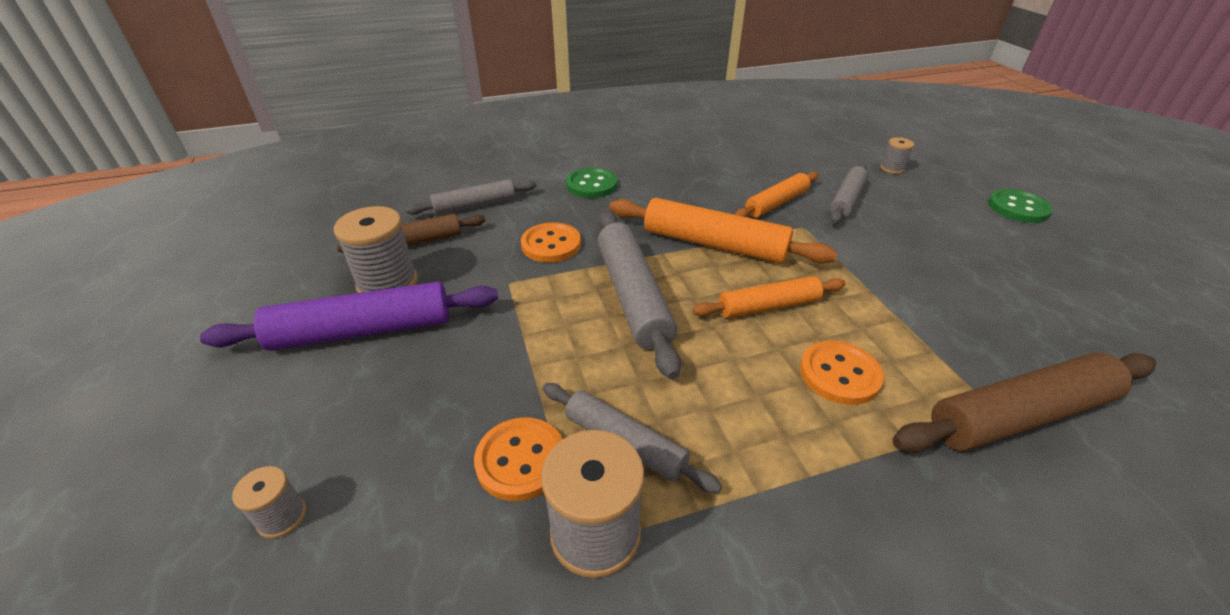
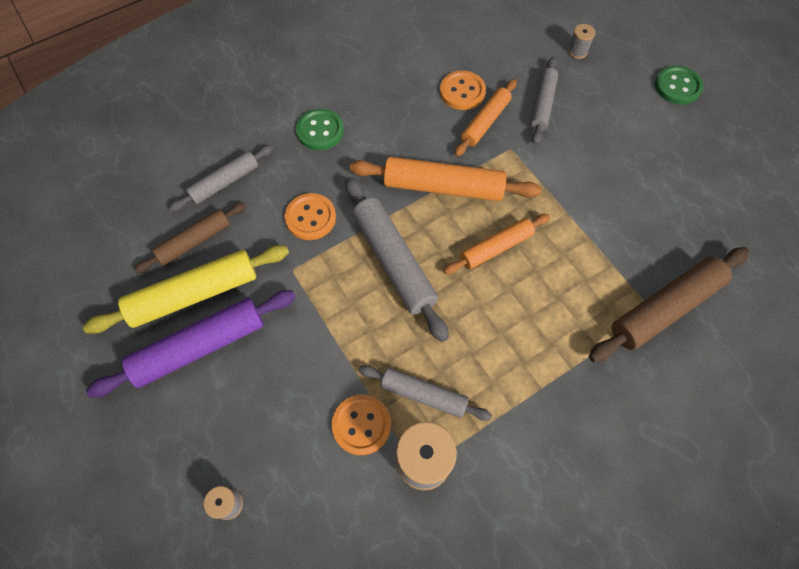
camera: 15 degrees left, 25 degrees up
(388, 283) = (194, 294): grey spool -> yellow rolling pin
(839, 374) = (552, 302): orange button -> orange button (462, 92)

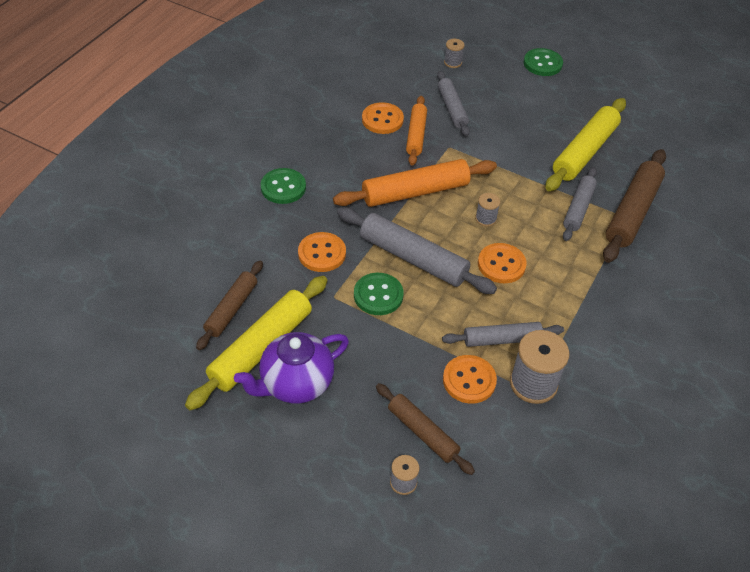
camera: 30 degrees left, 15 degrees down
(200, 347) = (295, 384): purple rolling pin -> purple teapot
(225, 182) = (226, 255): grey rolling pin -> grey rolling pin (578, 208)
(280, 460) = (422, 432): none -> brown rolling pin
(334, 287) = (378, 295): none -> green button
(478, 308) = (501, 264): none -> orange button
(496, 248) = (486, 219): orange rolling pin -> grey spool
(656, 212) = (584, 152): none -> yellow rolling pin

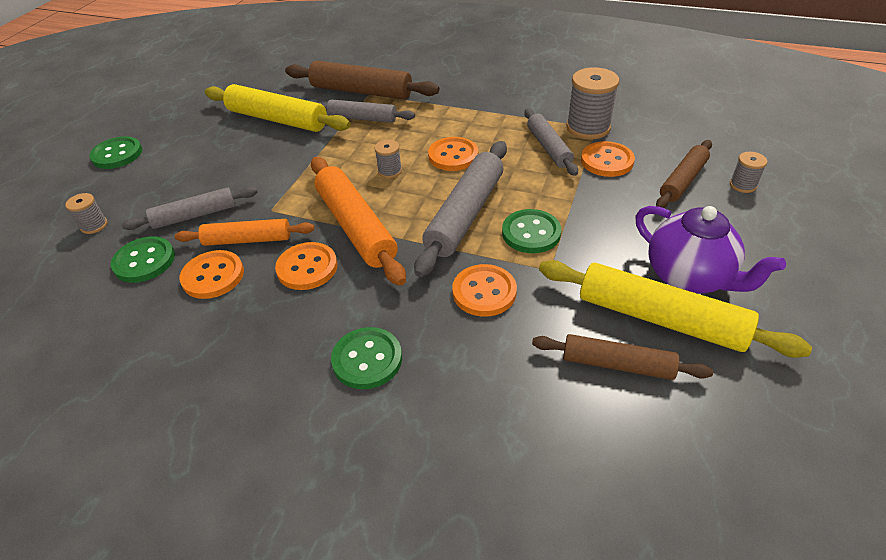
camera: 95 degrees left, 5 degrees down
(377, 164) = (307, 268): none -> orange button
(407, 88) = (144, 261): none -> green button

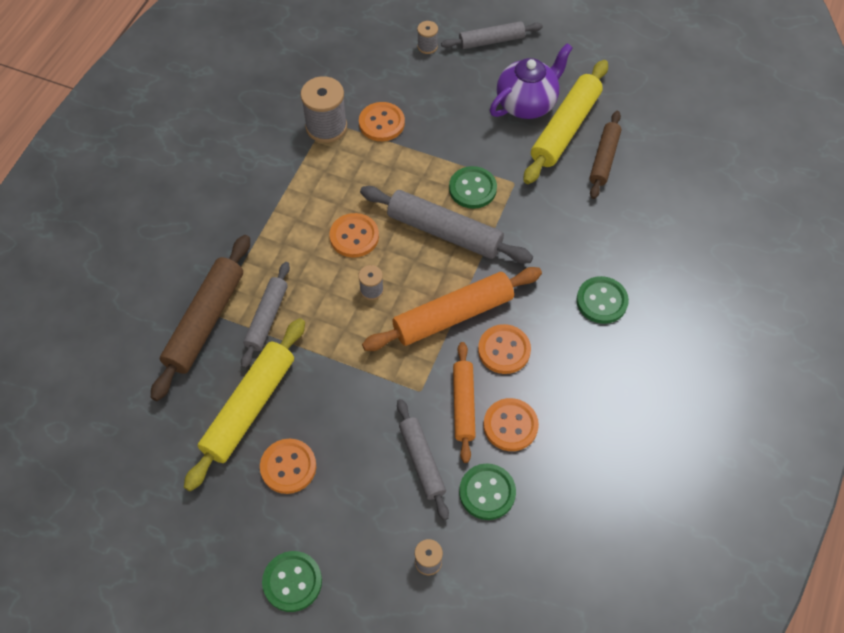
camera: 90 degrees left, 15 degrees up
(484, 292) = (537, 225): orange button -> orange button (288, 467)
(548, 147) = (353, 161): grey rolling pin -> grey rolling pin (491, 41)
(683, 180) = (417, 80): brown rolling pin -> none

